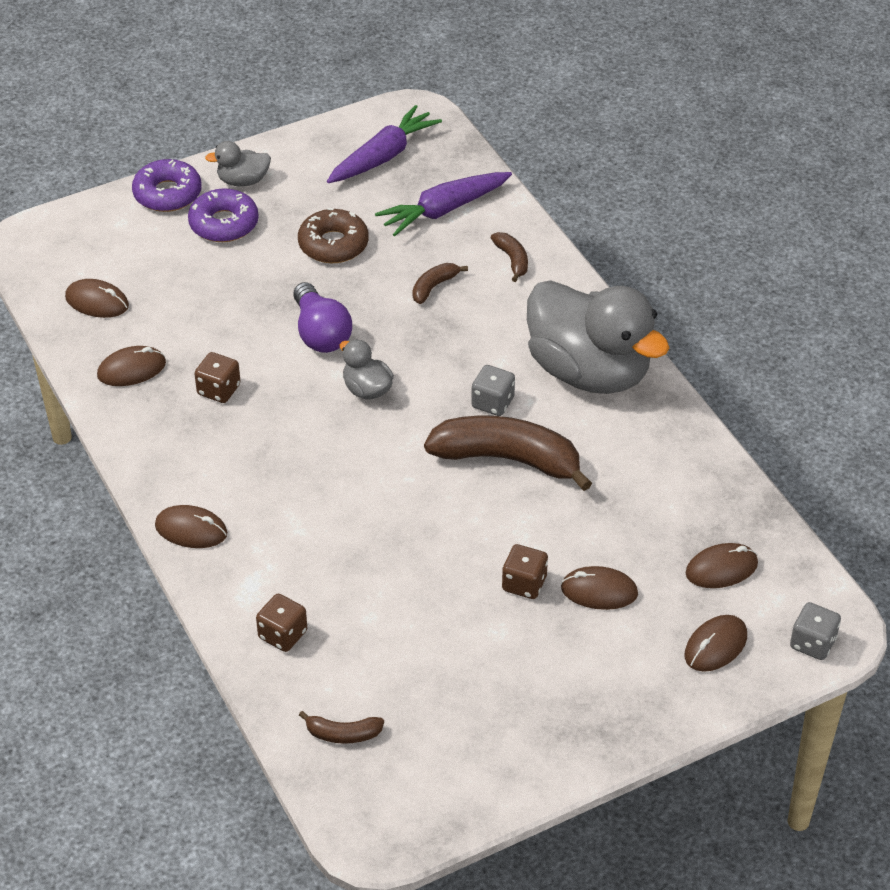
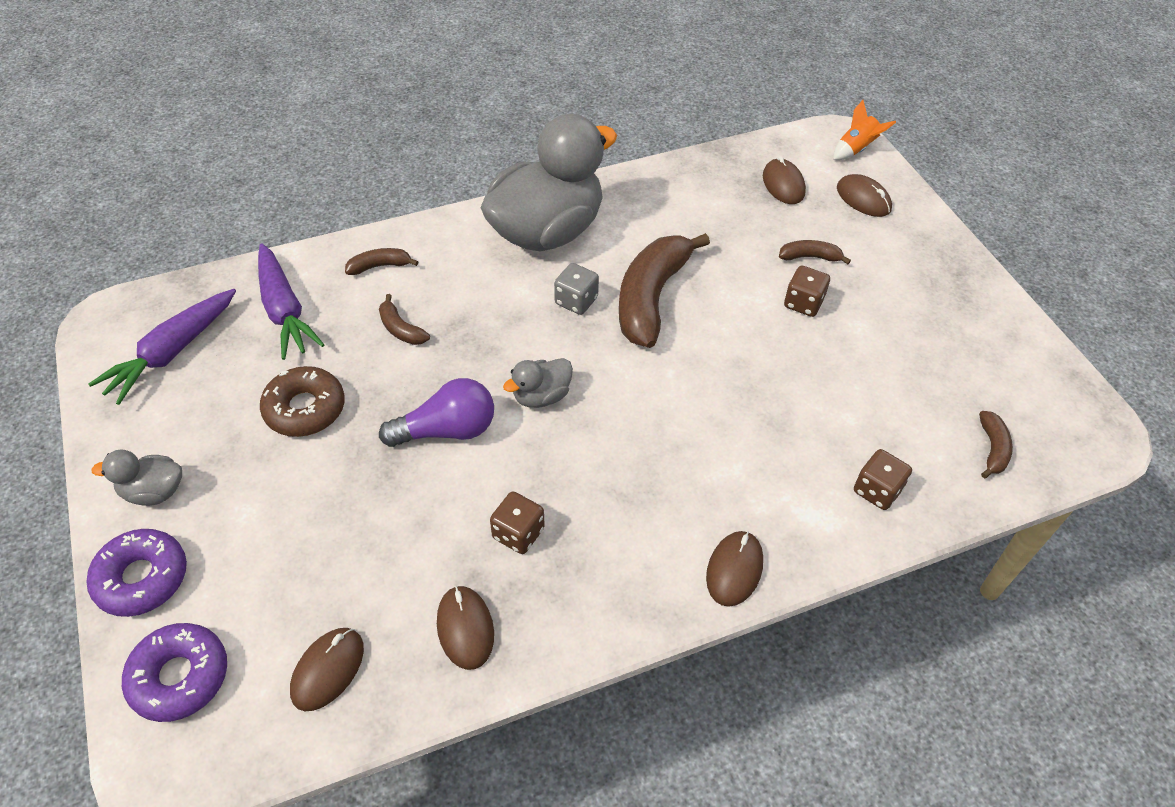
camera: 85 degrees left, 5 degrees up
(224, 224) = (227, 516): purple donut -> purple donut (179, 677)
(243, 181) = (154, 492): grey duck -> grey duck turned 90 degrees clockwise
(383, 156) = (172, 353): purple carrot -> purple carrot turned 105 degrees counterclockwise
(599, 591) = (810, 257): brown mouse -> brown banana
(812, 643) = (856, 149): grey dice -> orange rocket

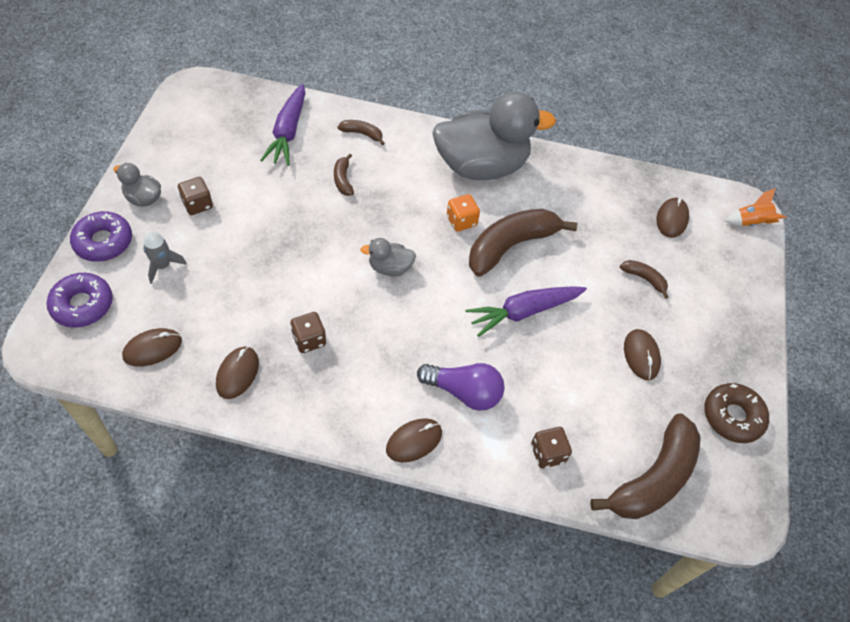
camera: 30 degrees right, 5 degrees up
(172, 353) = (210, 124): purple carrot -> purple carrot (523, 312)
(253, 559) = (163, 266): none -> grey rocket
(305, 409) = (253, 197): brown donut -> brown donut (732, 416)
(447, 430) = (319, 256): purple light bulb -> purple light bulb (464, 392)
(576, 301) = (461, 221): grey dice -> orange dice
(803, 303) = (610, 307): brown dice -> brown dice (197, 204)
(863, 199) = (722, 260): brown mouse -> brown mouse (641, 355)
(992, 449) = (653, 478): brown banana -> brown banana, size x2.23

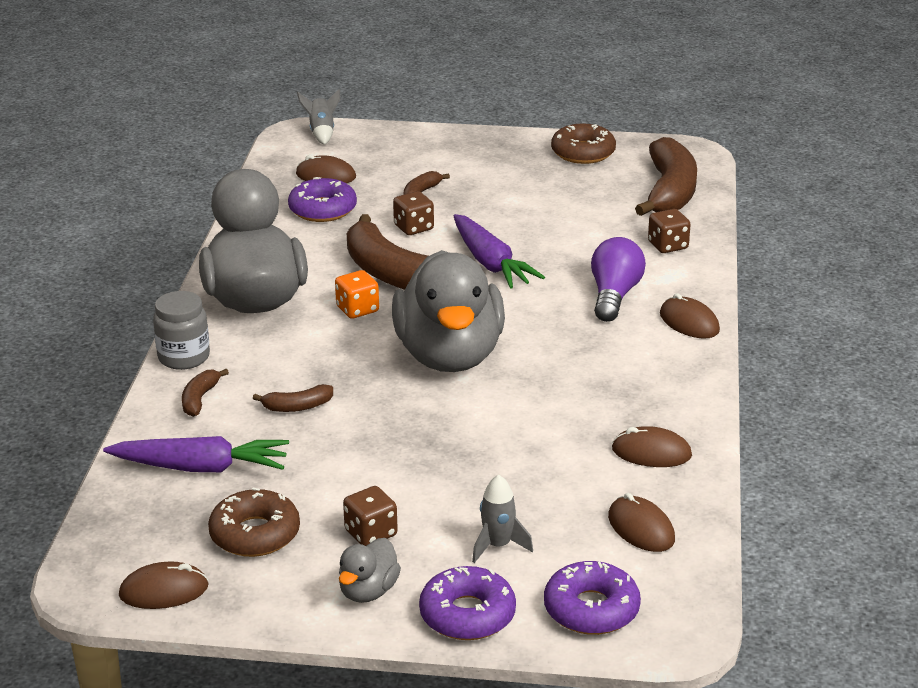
camera: 90 degrees left, 25 degrees down
(215, 152) = (255, 534): none -> brown donut
(309, 340) = (581, 405): brown dice -> brown dice (413, 228)
(390, 268) = (449, 356): grey duck -> grey duck, size x2.35
(412, 128) = (184, 357): none -> grey jar
(614, 213) = (322, 209): none -> purple donut
(641, 355) = (527, 196): brown mouse -> brown mouse (164, 590)
(653, 478) = (669, 192): brown banana -> brown banana turned 60 degrees clockwise
(751, 222) = (322, 132): orange rocket -> grey rocket

